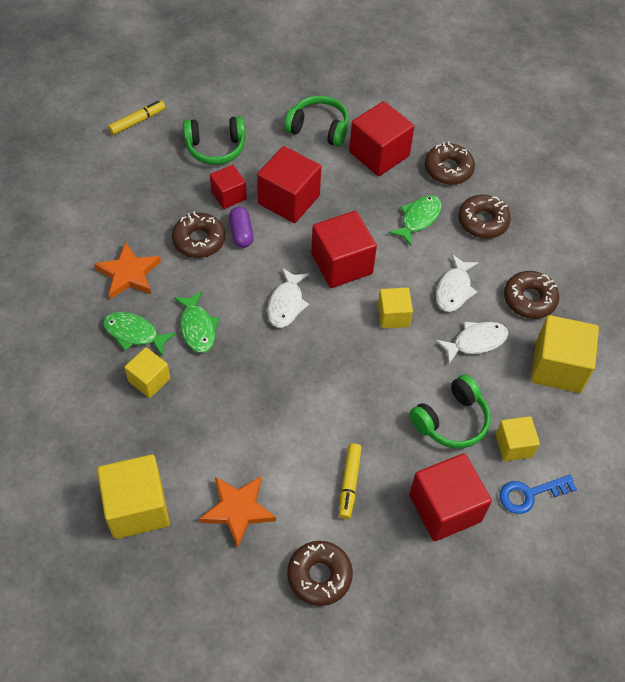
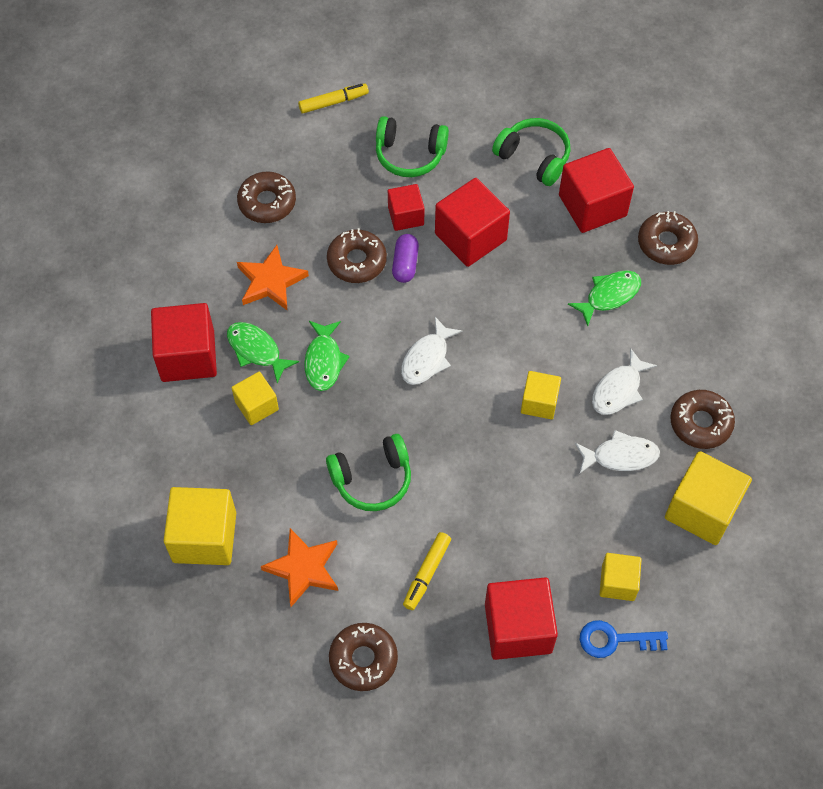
camera: 20 degrees right, 5 degrees up
(341, 264) = (503, 327): red cube -> red cube (188, 356)
(451, 420) = (559, 536): green headphones -> green headphones (372, 479)
(482, 221) = (682, 317): brown donut -> brown donut (267, 202)

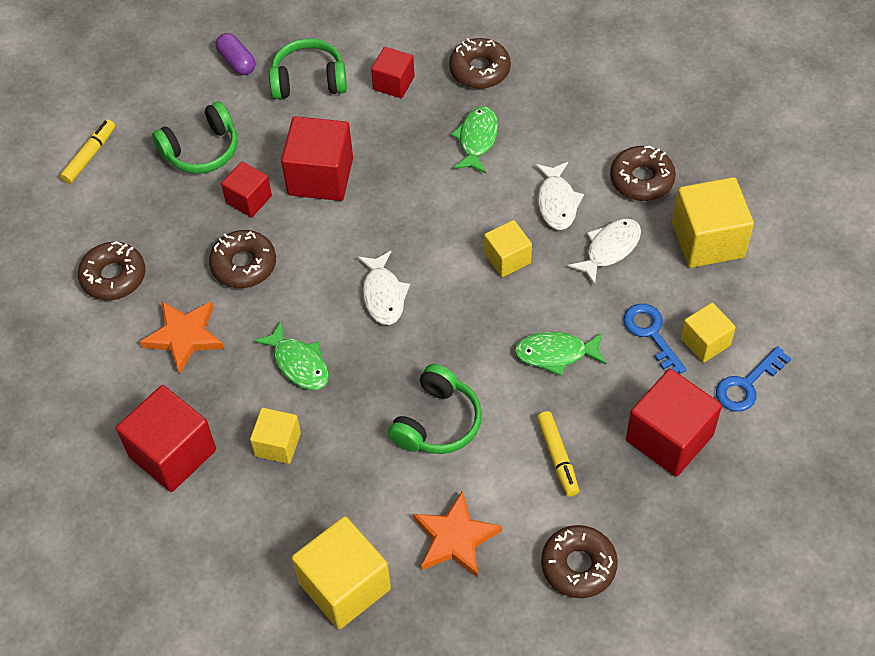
camera: 40 degrees left, 5 degrees down
(256, 350) = (230, 401): green fish -> green fish (555, 354)
(405, 264) = (288, 236): purple capsule -> purple capsule (237, 62)
(584, 543) = (651, 334): none -> blue key
(592, 205) = (393, 83): red cube -> red cube, size x0.59

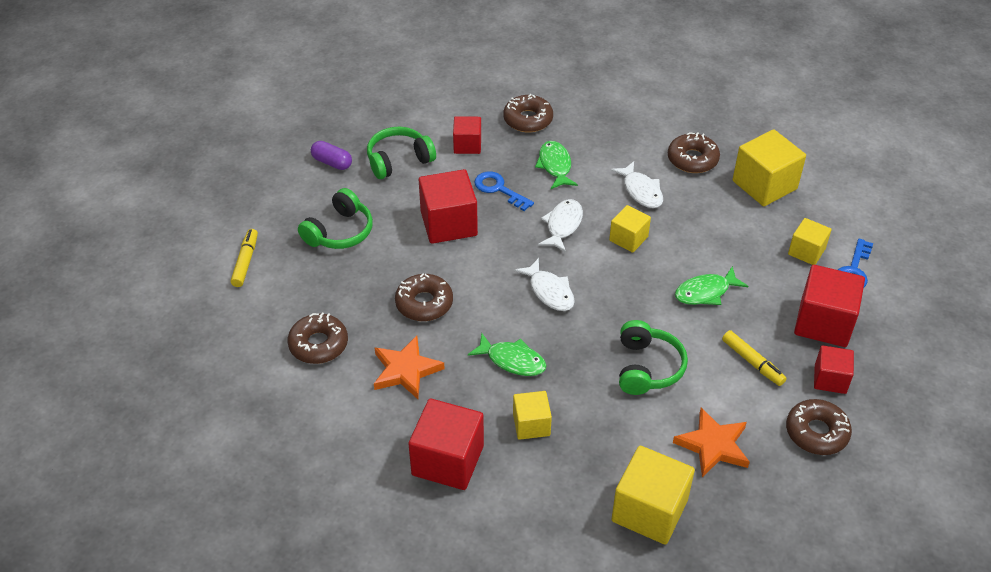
camera: 25 degrees left, 10 degrees down
(249, 199) = (400, 256): red cube -> red cube (830, 379)
(609, 249) = (699, 211): white fish -> white fish (563, 225)
(651, 334) = (765, 258): blue key -> blue key (498, 189)

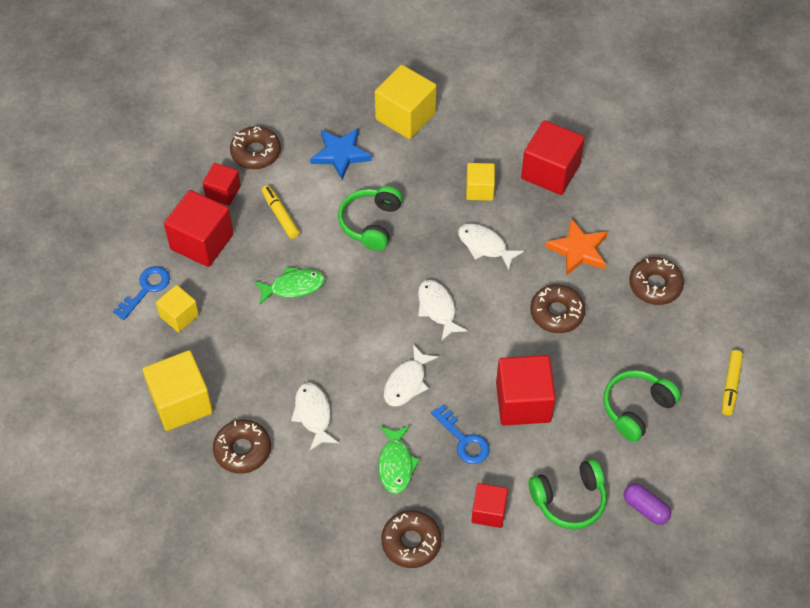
camera: 170 degrees left, 10 degrees up
(512, 360) = (485, 246): green fish -> white fish
(628, 239) = (345, 356): yellow cube -> none
(713, 445) = (340, 154): orange star -> blue star

